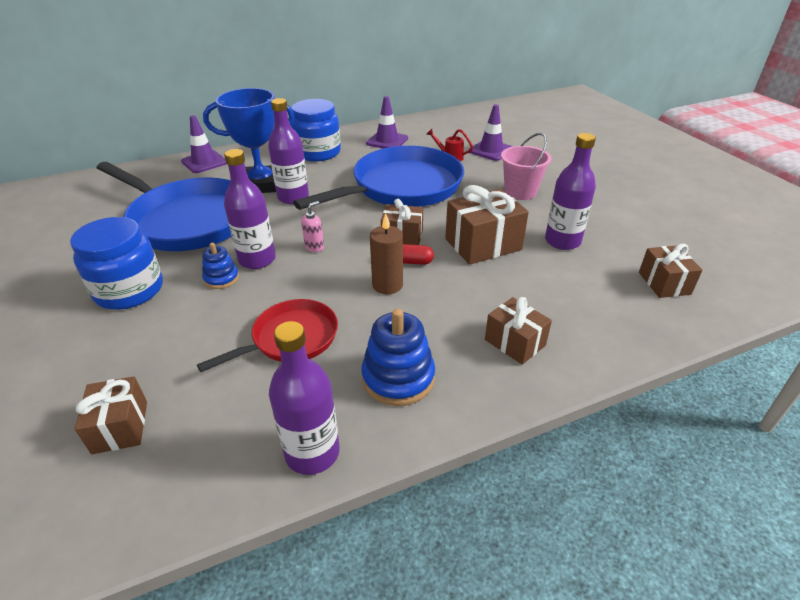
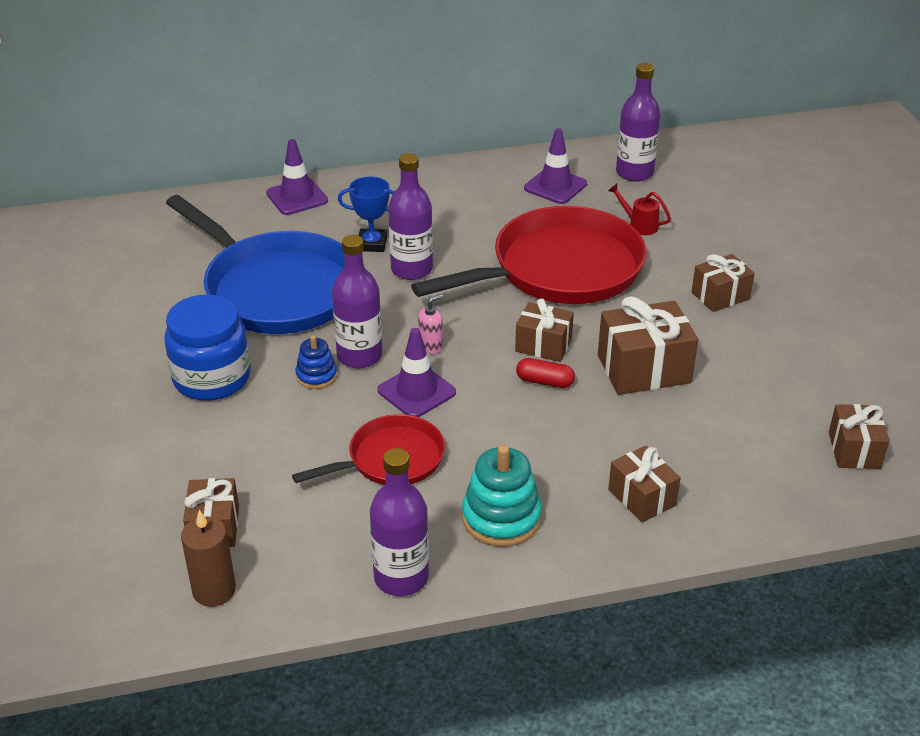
camera: 10 degrees right, 0 degrees up
(261, 184) = (372, 244): blue trophy -> blue trophy, size x0.57
(318, 153) = (453, 197): blue jar -> none
(387, 285) = (511, 409): brown candle -> brown candle (214, 590)
(398, 378) = (501, 518): blue stacking toy -> turquoise stacking toy
(402, 187) = (559, 270): blue pan -> red pan
(491, 150) = (702, 220): purple traffic cone -> purple traffic cone (416, 391)
(520, 192) = (720, 296): pink bucket -> brown gift
(562, 241) = (749, 377): purple bottle -> purple bottle (634, 173)

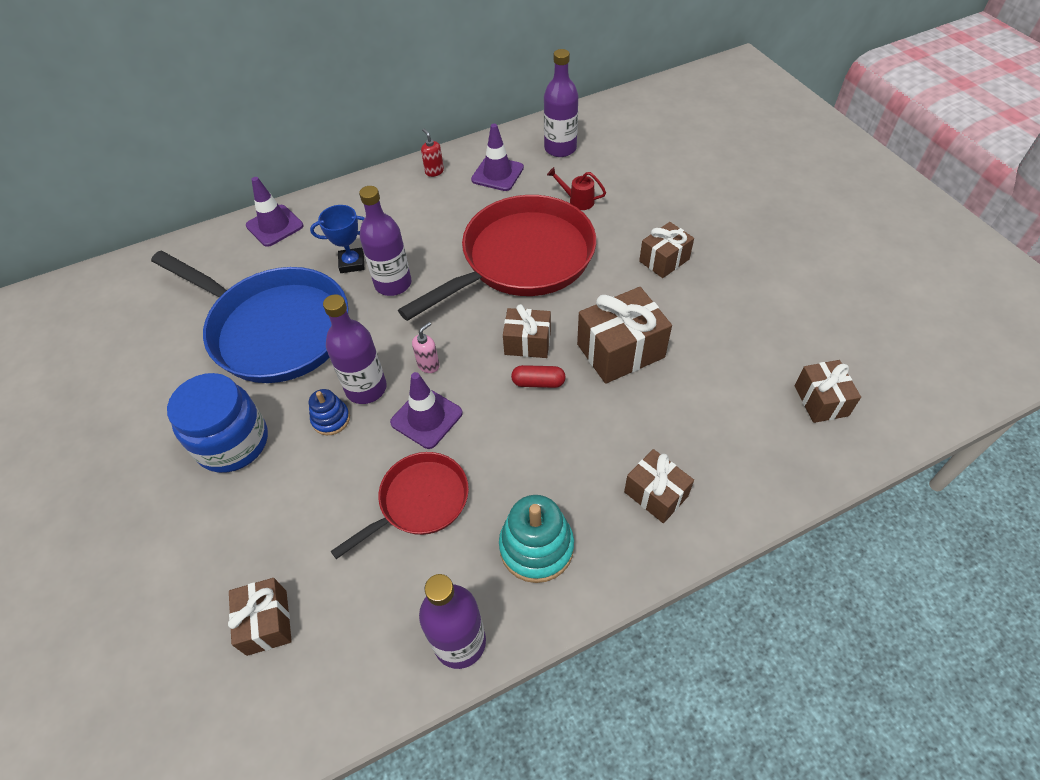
camera: 10 degrees left, 15 degrees up
(214, 590) = (281, 703): brown candle -> none
(484, 173) = (434, 171): none -> red soap dispenser

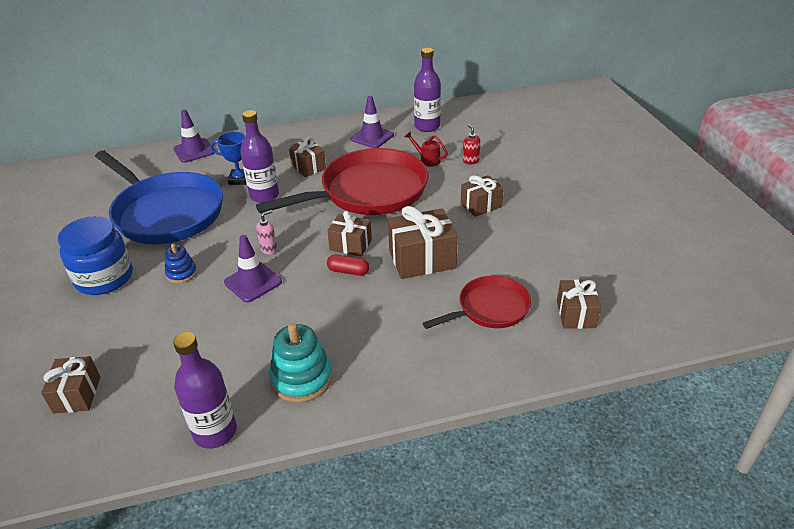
camera: 10 degrees right, 15 degrees down
(366, 388) = (216, 258): purple bottle -> none
(419, 501) = (224, 335): red pan -> red pan (489, 309)
(434, 171) = (325, 131): red soap dispenser -> red soap dispenser (471, 161)
(656, 494) = (412, 358): brown gift -> brown gift (308, 167)

